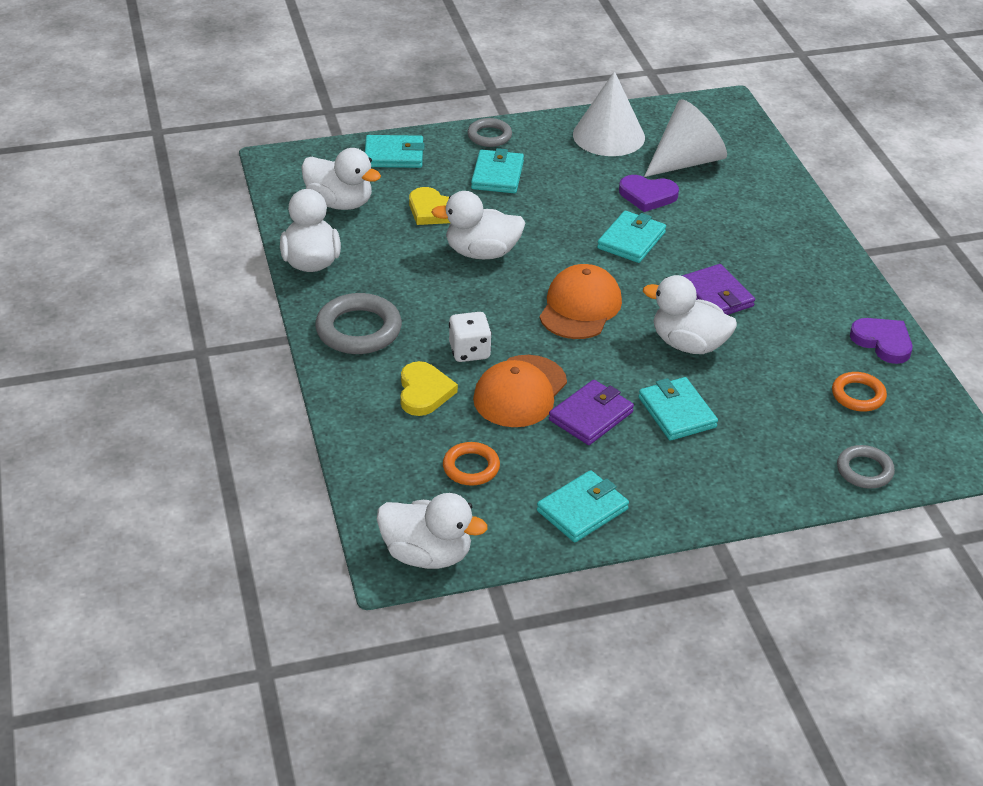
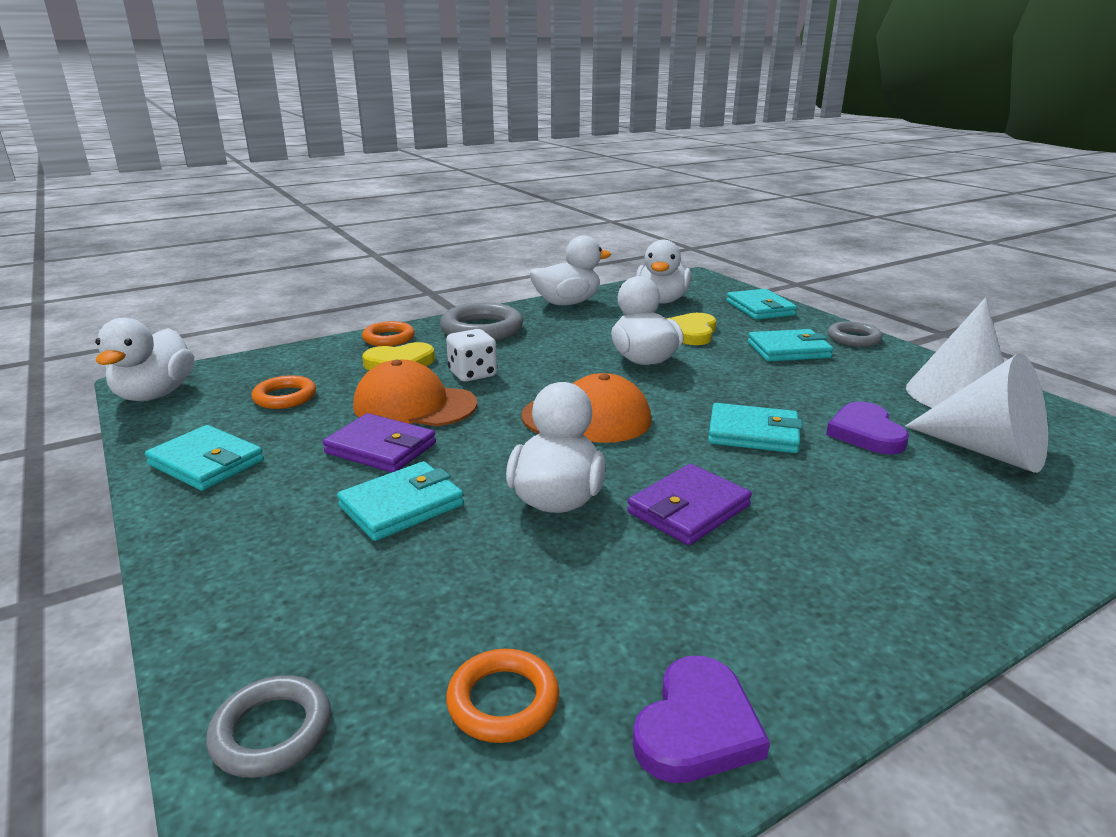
camera: 75 degrees right, 15 degrees down
(351, 394) = (389, 338): none -> orange ring

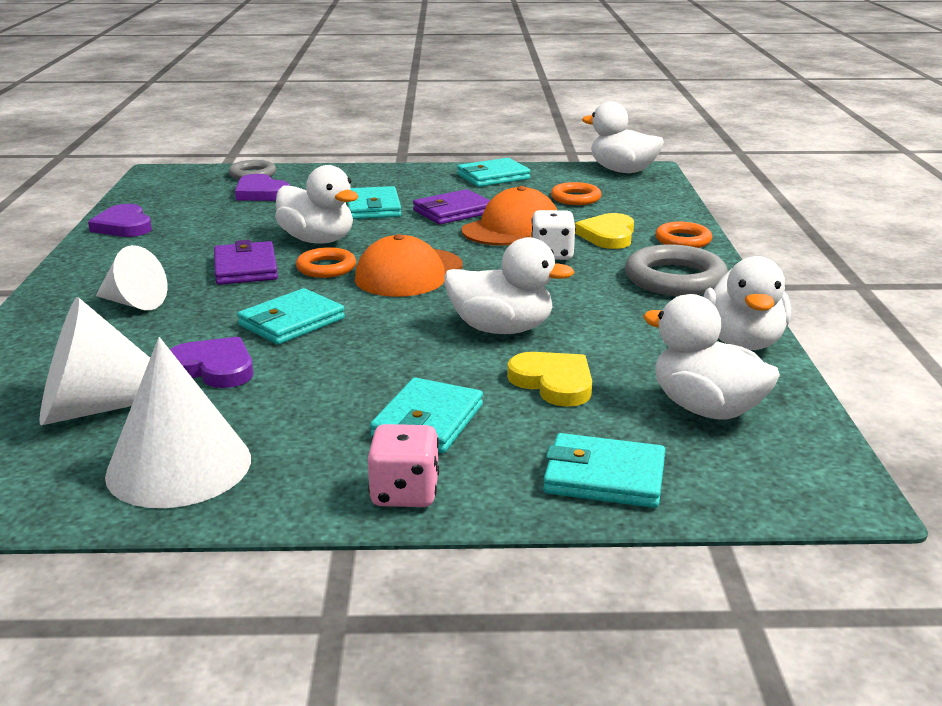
camera: 120 degrees right, 0 degrees up
(396, 649) = (261, 193): none -> purple heart
(503, 701) = (199, 203): orange ring -> orange ring (326, 268)
(853, 338) = (405, 493): grey ring -> pink dice
(859, 535) = (134, 303): none -> white cone

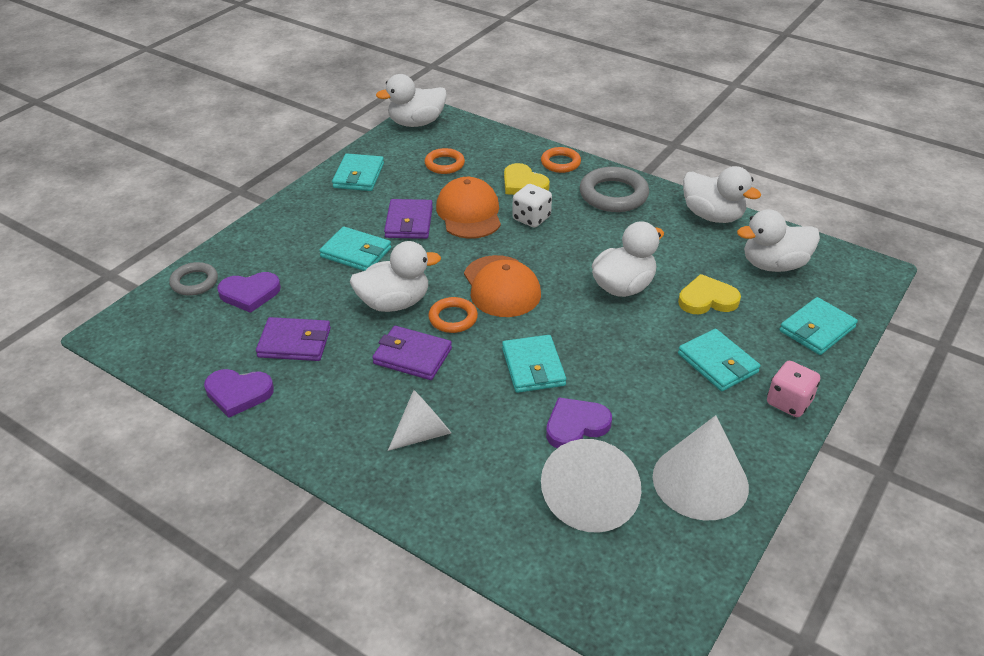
camera: 55 degrees left, 15 degrees up
(212, 224) = (294, 343): none -> purple wallet

